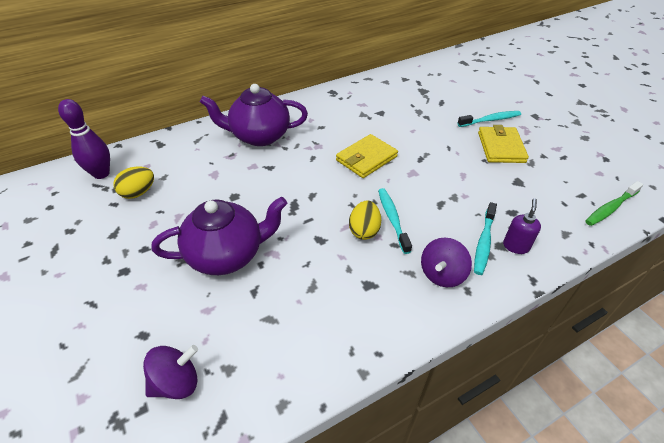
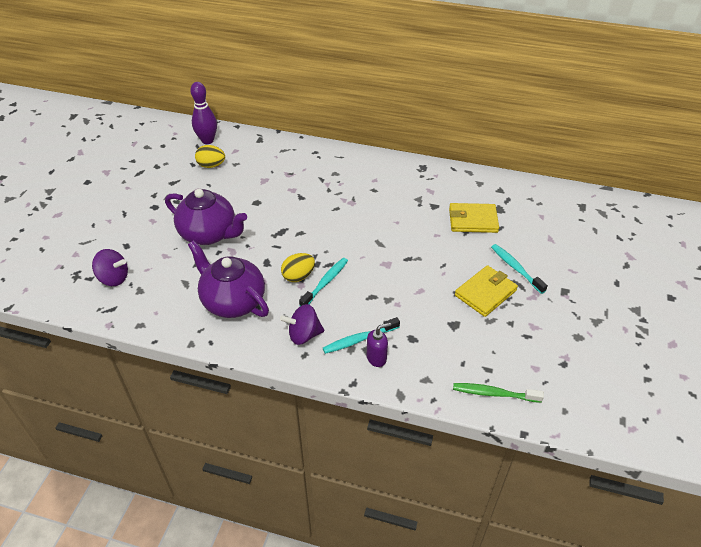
camera: 45 degrees right, 0 degrees up
(259, 136) = (323, 171): purple teapot -> purple teapot (233, 301)
(366, 158) = (370, 232): yellow wallet -> yellow wallet (473, 220)
(490, 120) = (515, 268): turquoise toothbrush -> turquoise toothbrush turned 150 degrees counterclockwise

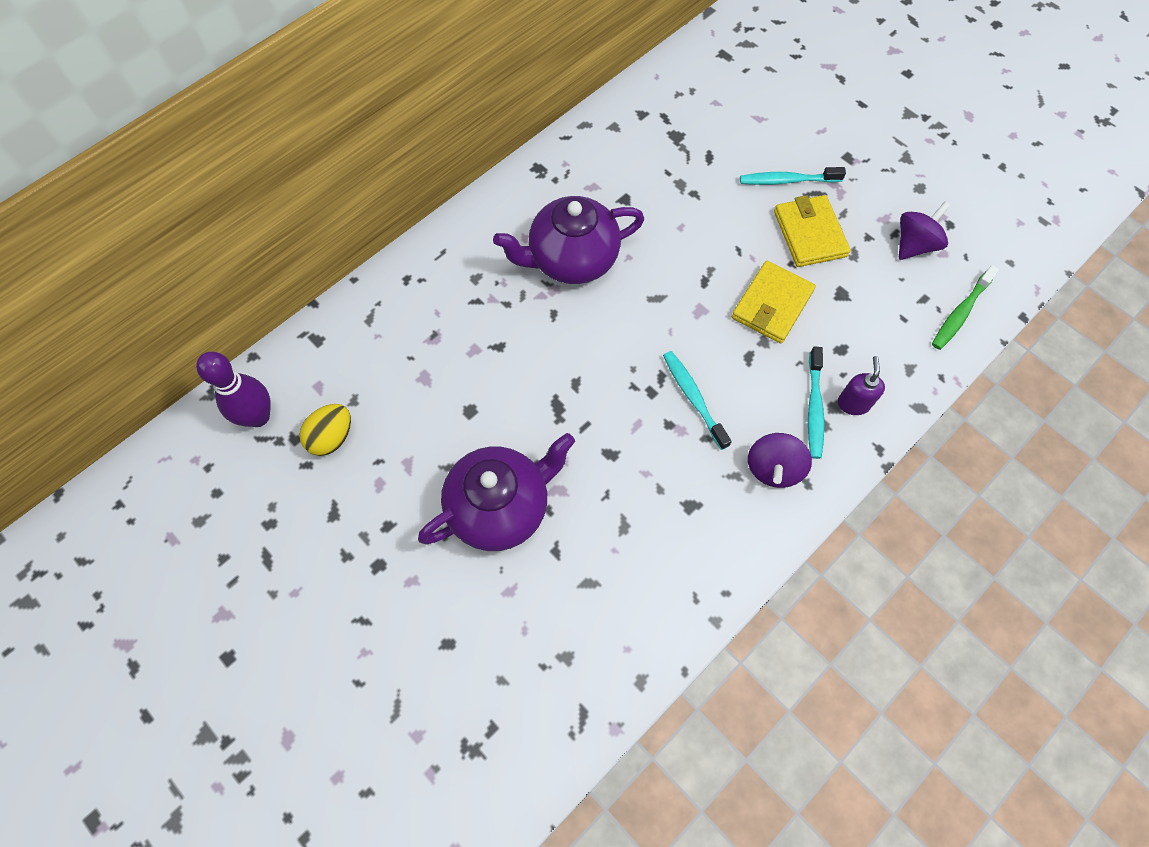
camera: 60 degrees left, 20 degrees up
(114, 278) = (515, 689): purple spinning top -> purple spinning top (914, 245)
(233, 301) = (664, 532): purple teapot -> purple teapot (571, 260)
(298, 276) = (662, 425): yellow egg -> none
(473, 220) = (679, 174): yellow wallet -> yellow wallet (772, 304)

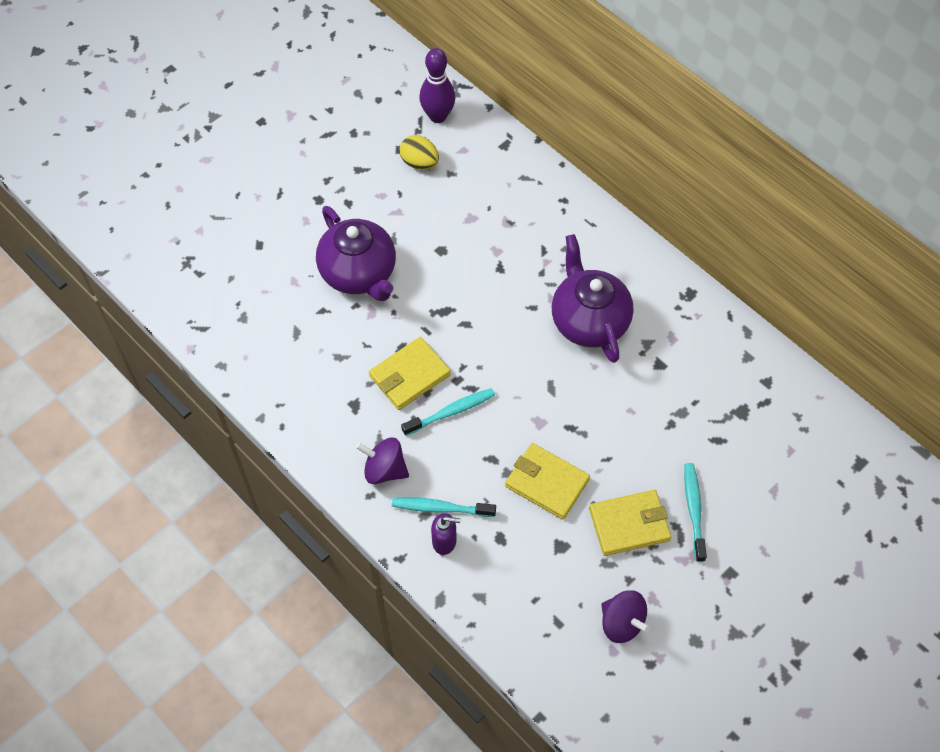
camera: 90 degrees right, 5 degrees down
(647, 443) = (409, 375): none -> yellow wallet
(960, 313) = (542, 654): green toothbrush -> none

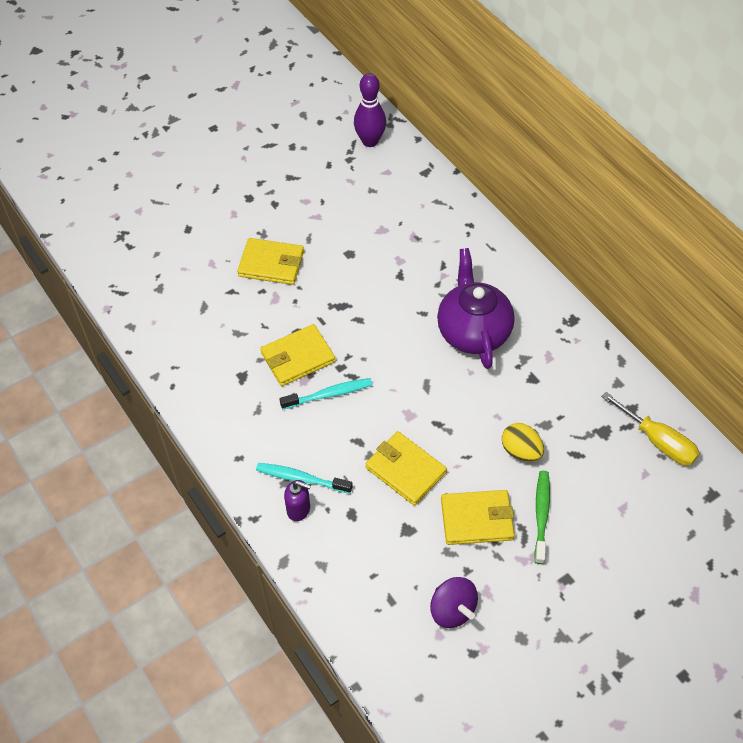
camera: 10 degrees right, 5 degrees down
(359, 273) = (271, 264): purple teapot -> yellow wallet
(384, 469) = (257, 437): purple spinning top -> none
(419, 163) = (345, 178): yellow egg -> yellow egg (521, 451)
(694, 510) = (541, 515): turquoise toothbrush -> green toothbrush
(798, 414) = (658, 441): none -> yellow screwdriver

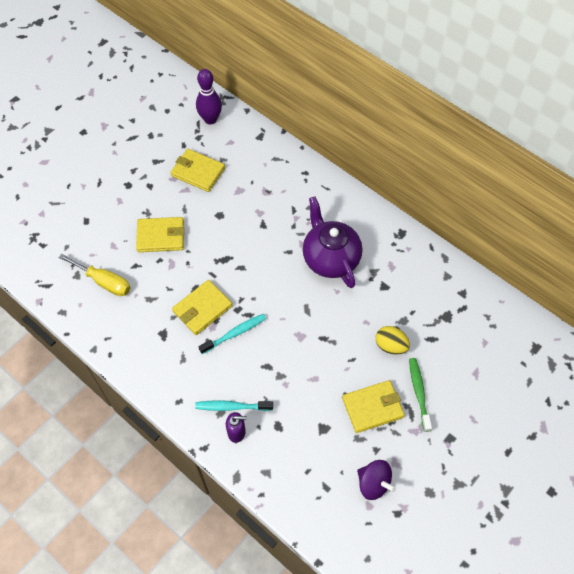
camera: 15 degrees left, 5 degrees up
(405, 470) = (309, 381): yellow wallet -> yellow wallet (198, 172)
(658, 441) = (487, 315): yellow screwdriver -> yellow screwdriver (104, 282)

